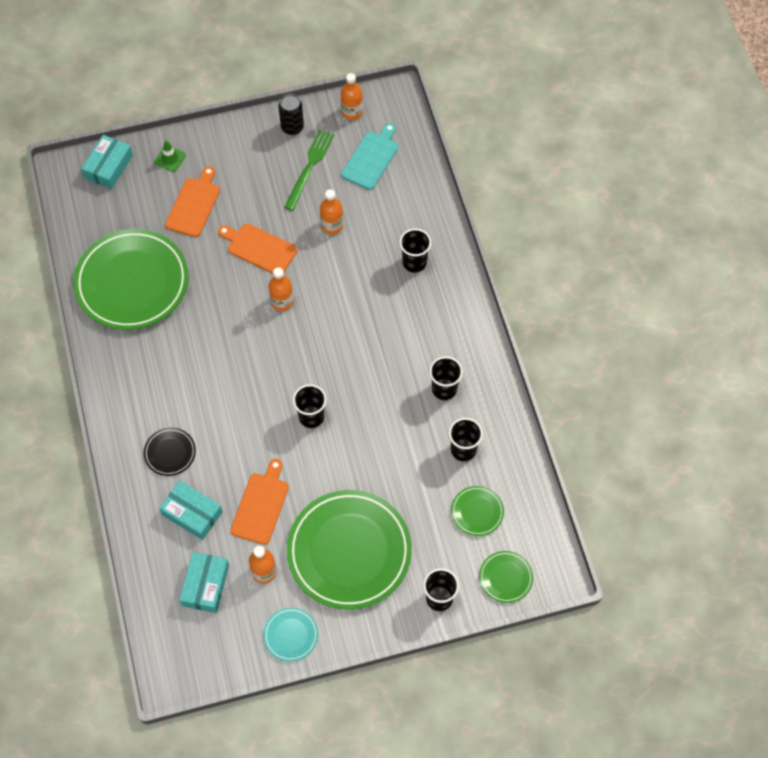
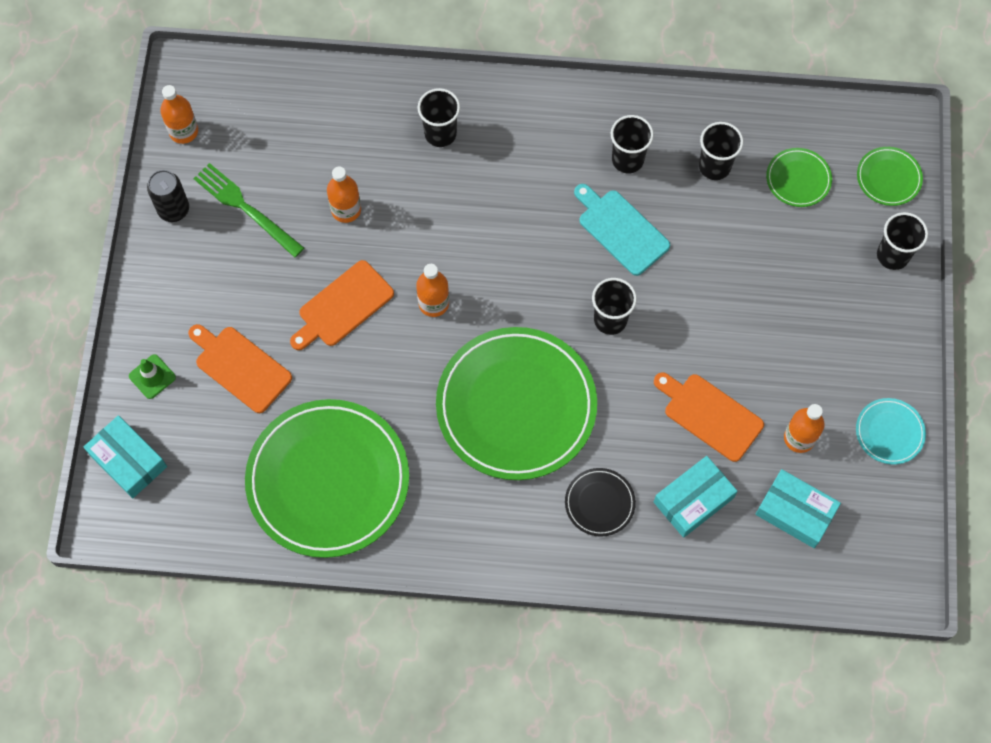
camera: 70 degrees left, 5 degrees up
(349, 551) = (803, 333): green plate -> green plate (516, 406)
(371, 158) = (265, 131): turquoise cutting board -> turquoise cutting board (621, 230)

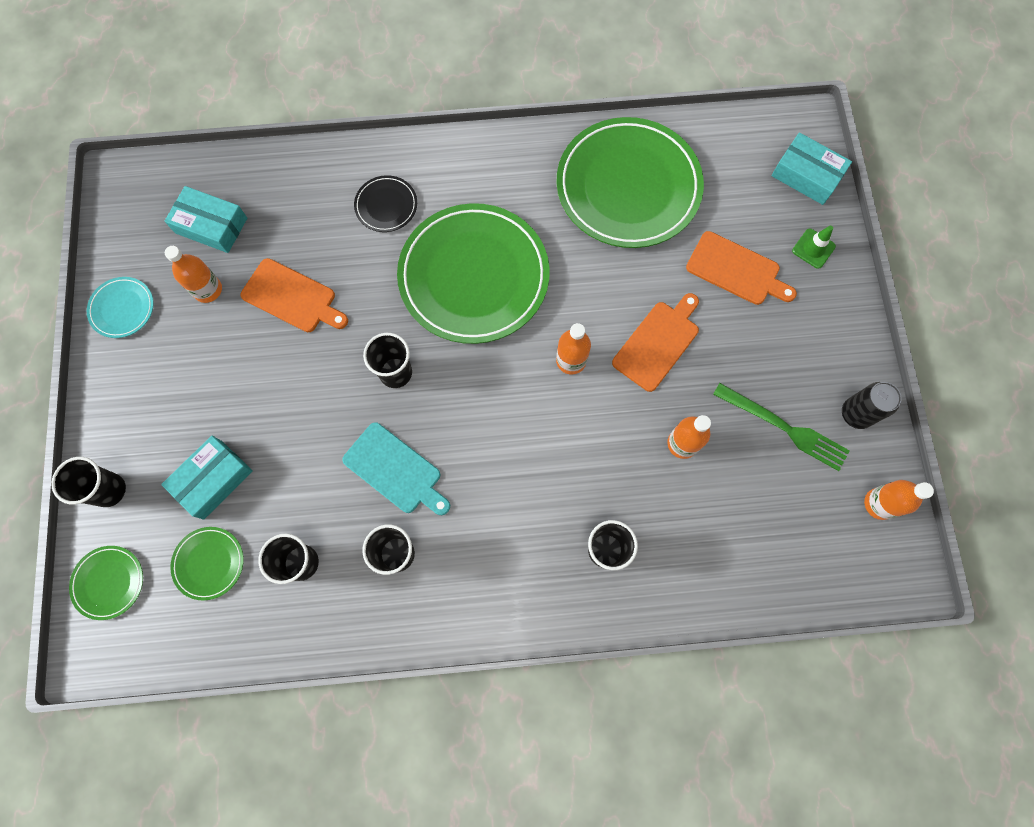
camera: 170 degrees right, 5 degrees up
(693, 500) = (303, 221): turquoise box -> turquoise box (213, 480)

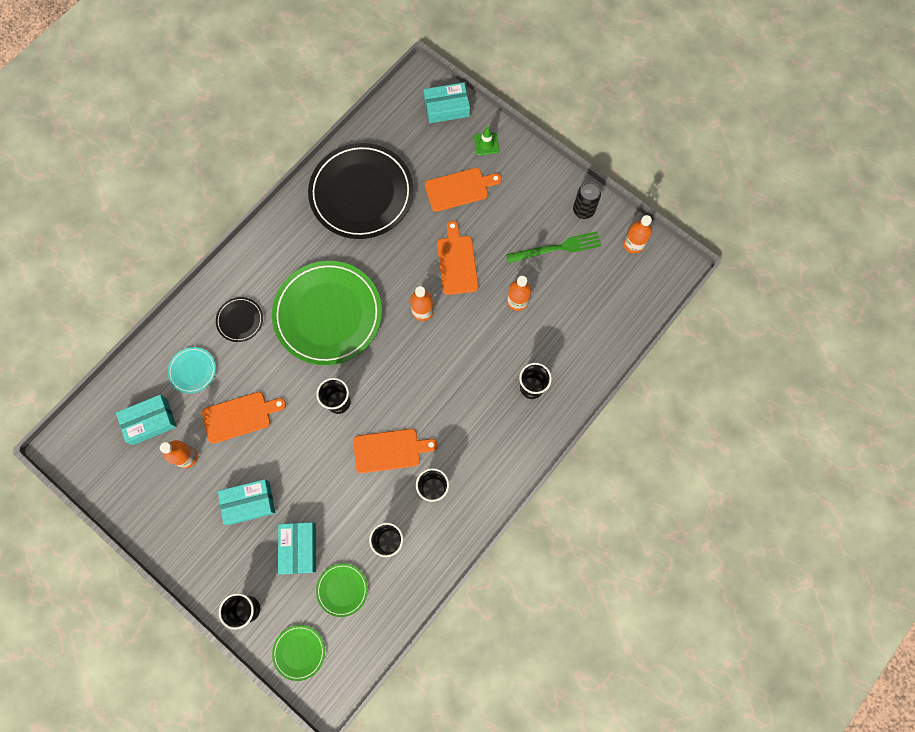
camera: 45 degrees left, 0 degrees up
(122, 309) = (148, 513): turquoise plate -> turquoise plate (192, 370)
(215, 389) = (249, 503): none -> turquoise box
(395, 470) = (390, 450): turquoise cutting board -> orange cutting board
(628, 187) = (361, 193): green plate -> black plate

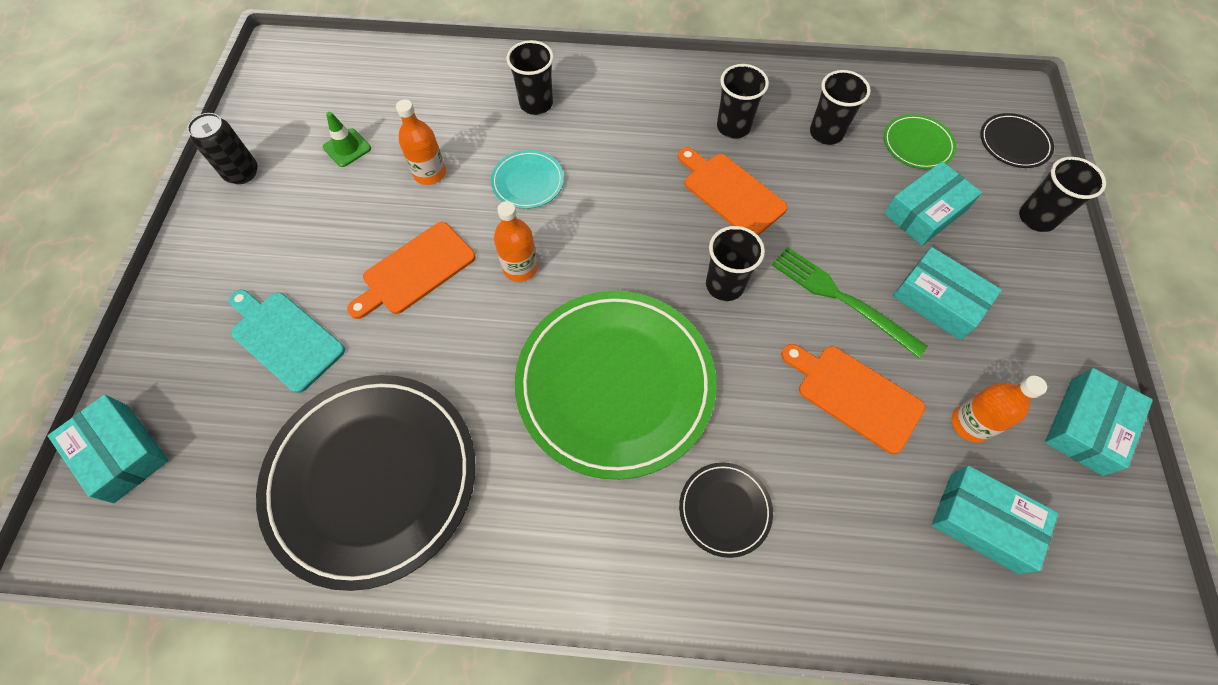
camera: 125 degrees left, 10 degrees down
(143, 510) = (1086, 426): none -> turquoise box
(192, 370) = (858, 520): turquoise plate -> turquoise plate (528, 182)
(299, 652) = (1013, 143): green plate -> black plate
(459, 189) = (285, 338): orange cutting board -> turquoise cutting board
(486, 144) = (176, 349): green traffic cone -> green traffic cone (347, 148)
(557, 248) = (321, 172): green fork -> green fork (841, 298)
(633, 244) = (268, 102): orange bottle -> none

